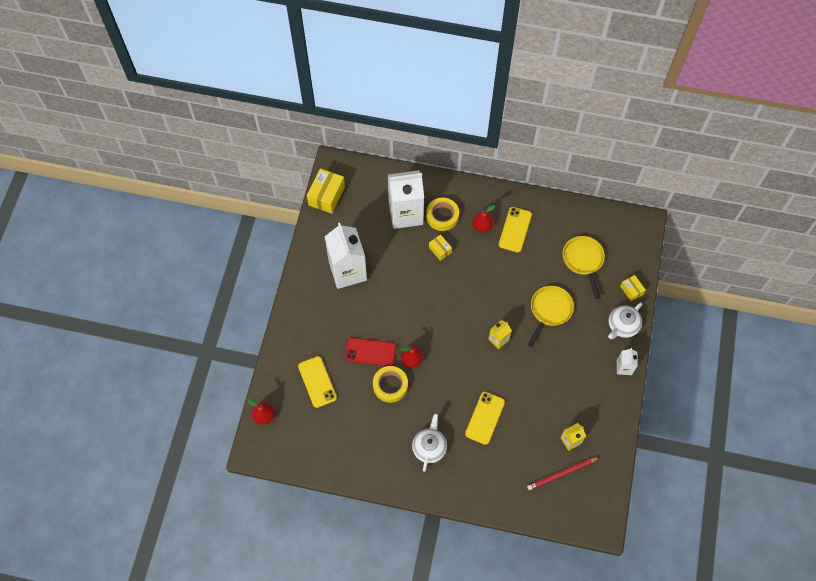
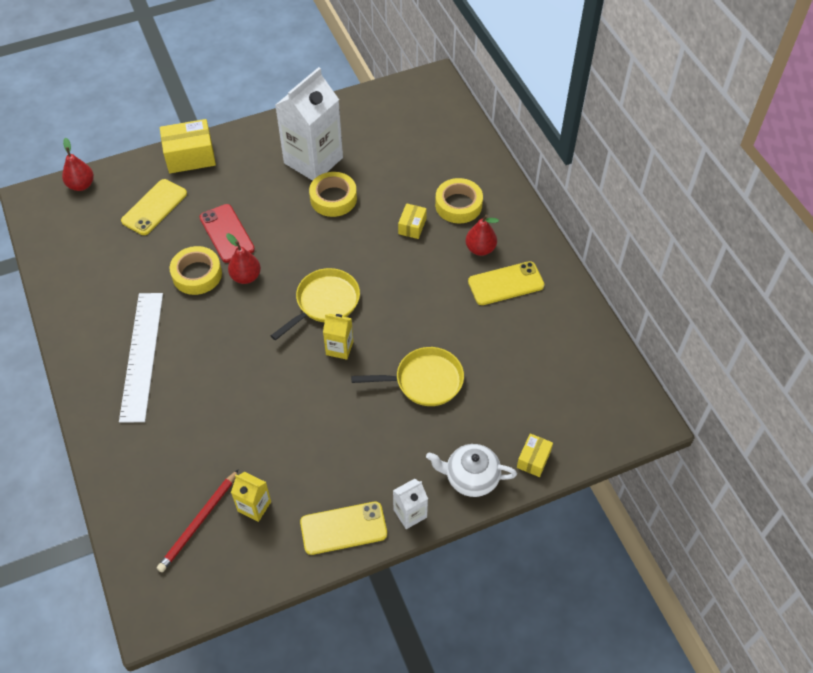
camera: 55 degrees right, 10 degrees down
(326, 196) = (390, 95): yellow box -> yellow box (190, 156)
(387, 278) = (333, 198): none -> yellow tape
(405, 213) = (431, 171): white carton -> none
(429, 447) = (141, 355): white teapot -> white ruler
(485, 418) = (220, 391): yellow phone -> yellow phone (343, 528)
(562, 473) = (199, 522): red pencil -> red pencil turned 90 degrees counterclockwise
(583, 260) = (528, 379): yellow pan -> yellow pan (324, 303)

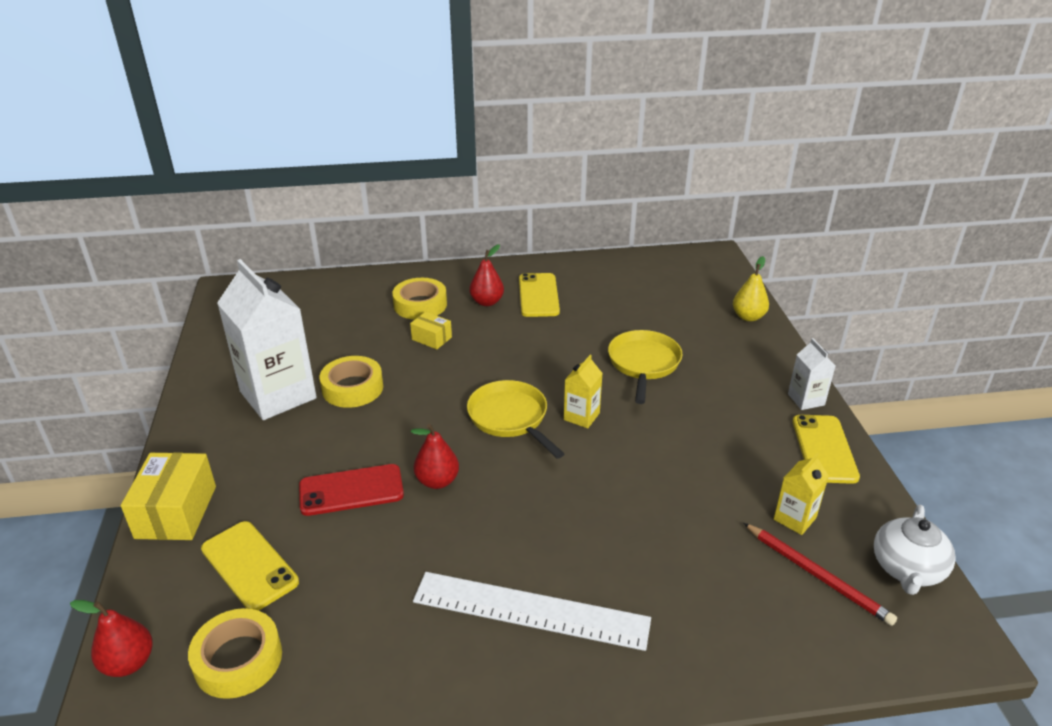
camera: 75 degrees left, 20 degrees down
(197, 274) = (408, 530): yellow tape -> yellow tape (238, 659)
(471, 477) = (765, 355): white teapot -> white teapot (907, 569)
(533, 459) = (748, 317): yellow box -> yellow pear

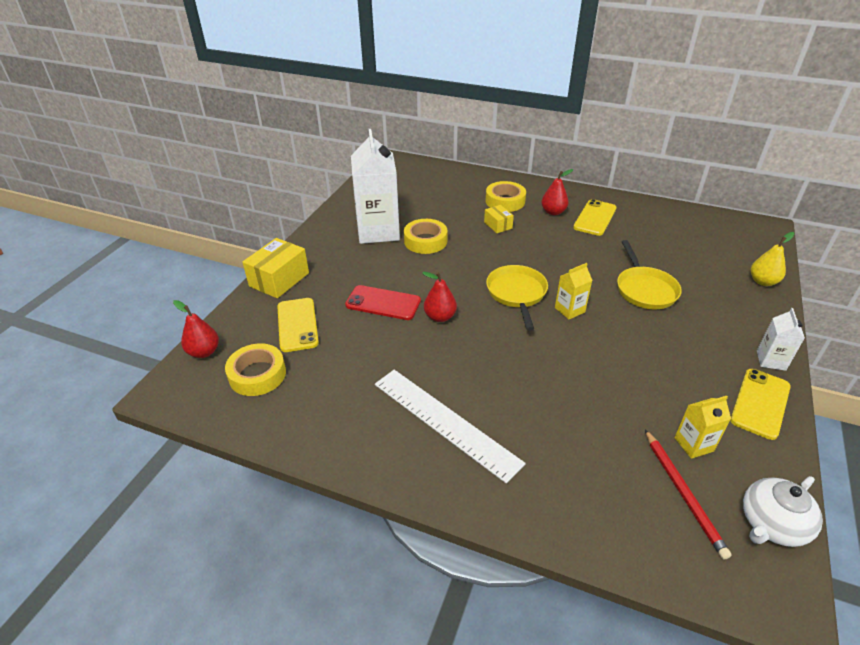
camera: 30 degrees right, 5 degrees up
(643, 364) = (644, 289): yellow pan -> yellow pan turned 135 degrees clockwise

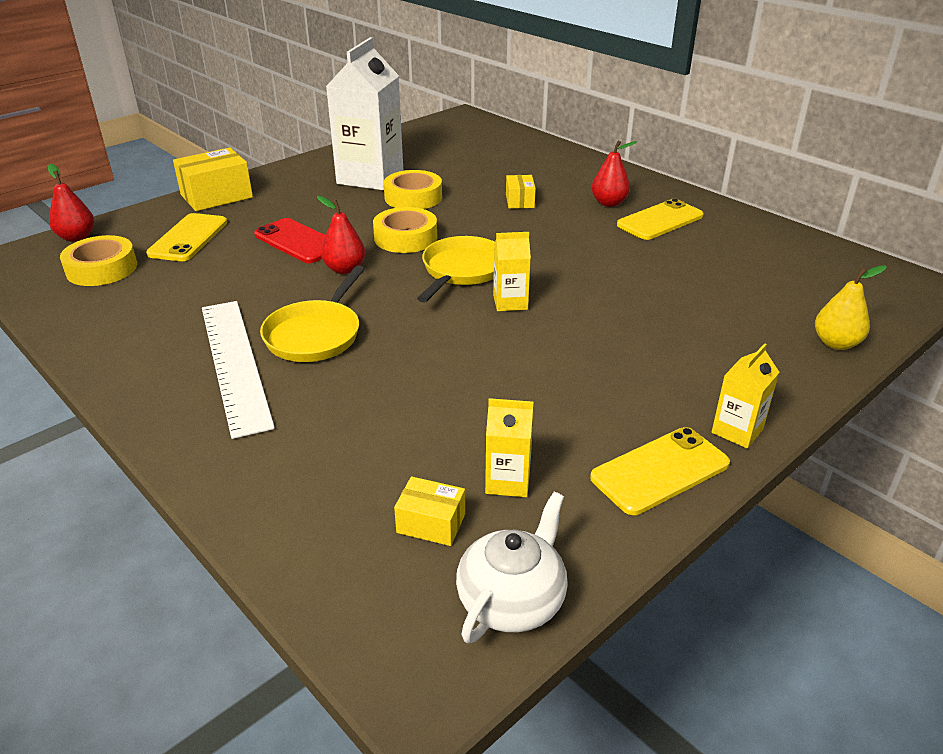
camera: 25 degrees right, 5 degrees down
(505, 201) = (557, 180): yellow tape -> yellow tape (405, 238)
(644, 289) = (639, 307): yellow pan -> yellow pan (316, 334)
(683, 493) = (431, 523): red pencil -> yellow box
(771, 360) = (737, 431): white carton -> yellow carton
(771, 524) = (512, 600): white teapot -> white teapot turned 135 degrees clockwise

